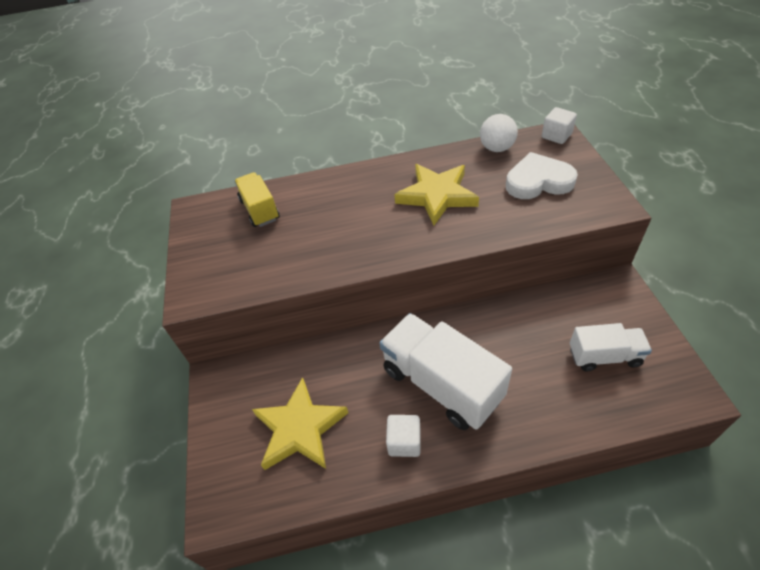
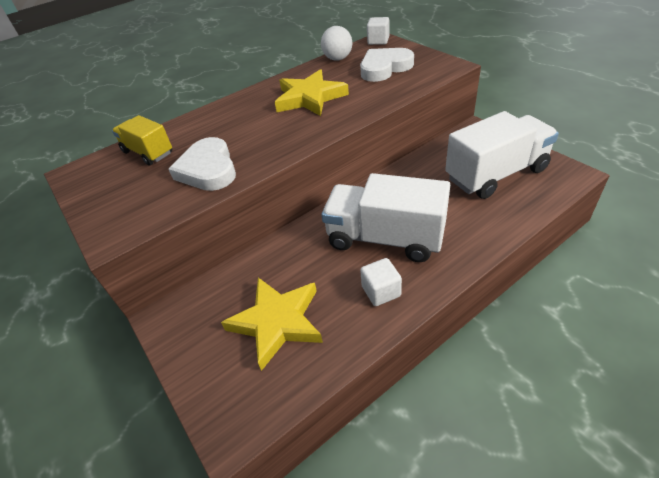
camera: 25 degrees left, 5 degrees down
(299, 253) = (208, 169): none -> white heart
(604, 356) = (496, 174): white truck -> white truck, size x1.74

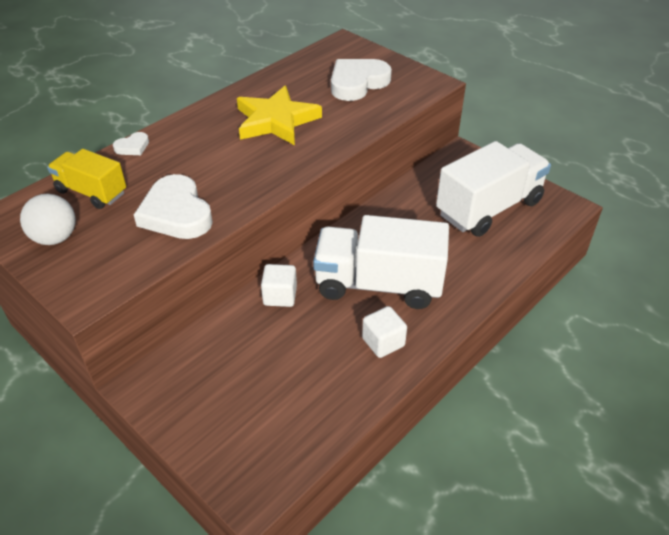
camera: 15 degrees left, 0 degrees up
(191, 119) = (132, 147): none -> white heart
(277, 322) = (276, 381): yellow star -> none
(338, 59) = (298, 67): white ball -> white ball (55, 238)
(378, 41) = (343, 44): white cube -> white cube (280, 296)

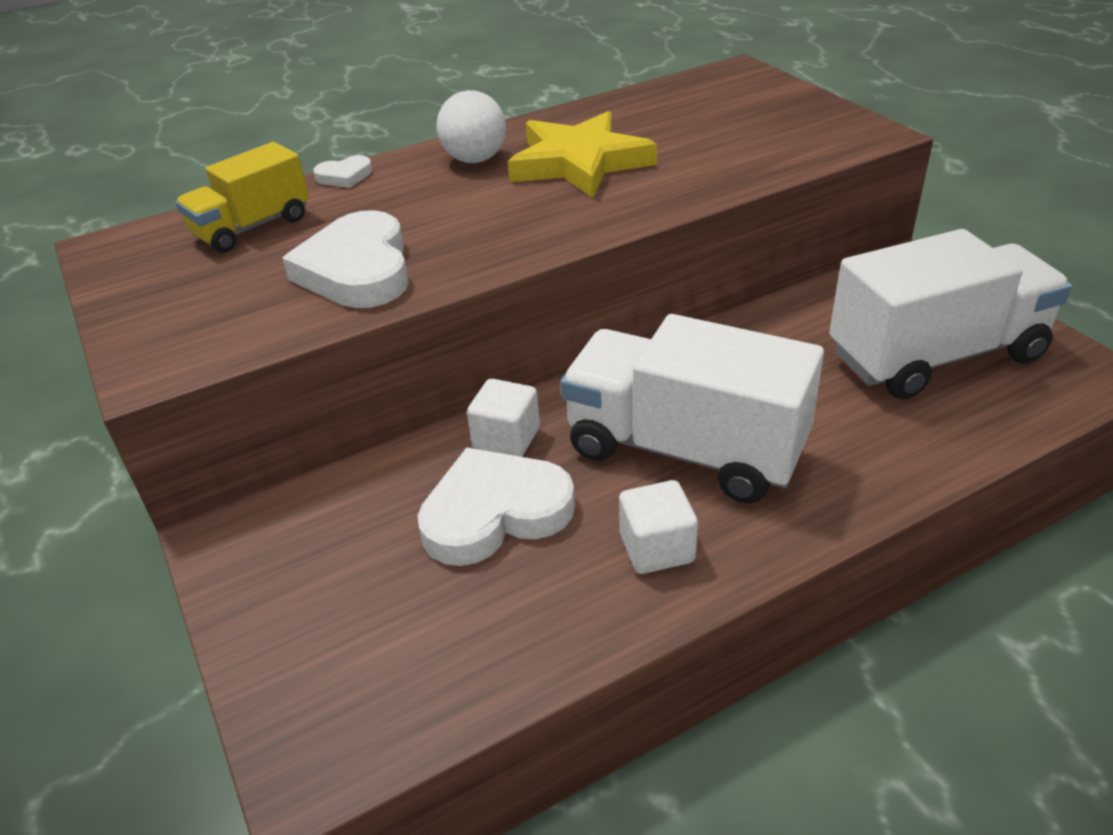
camera: 20 degrees right, 5 degrees down
(55, 238) = (164, 280): white ball -> white ball (475, 159)
(91, 192) = (252, 227): yellow truck -> yellow truck turned 90 degrees counterclockwise
(357, 83) = (738, 124): white heart -> white heart (495, 513)

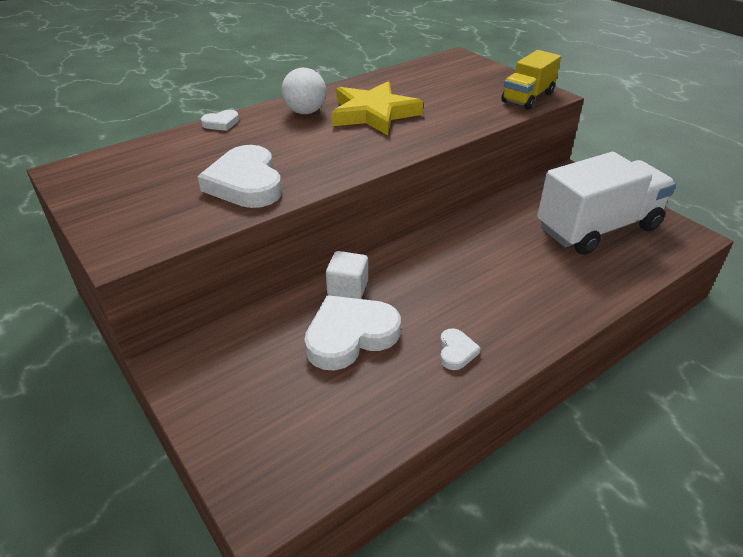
camera: 10 degrees left, 0 degrees up
(252, 227) = (166, 157): yellow truck -> yellow truck (527, 97)
(656, 548) = (456, 352): white cube -> white heart
(685, 449) = (461, 290): white truck -> none

